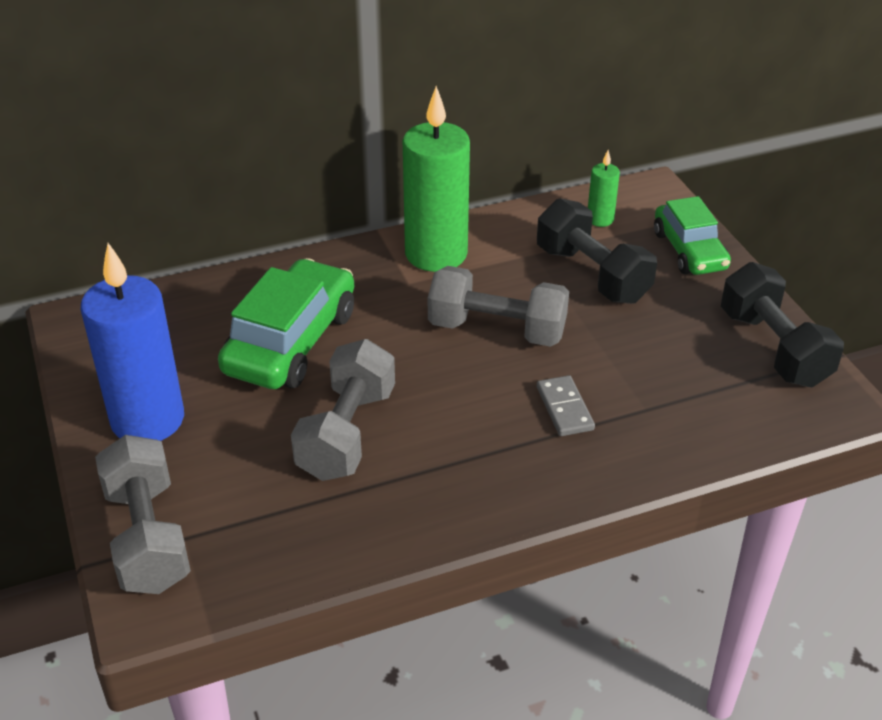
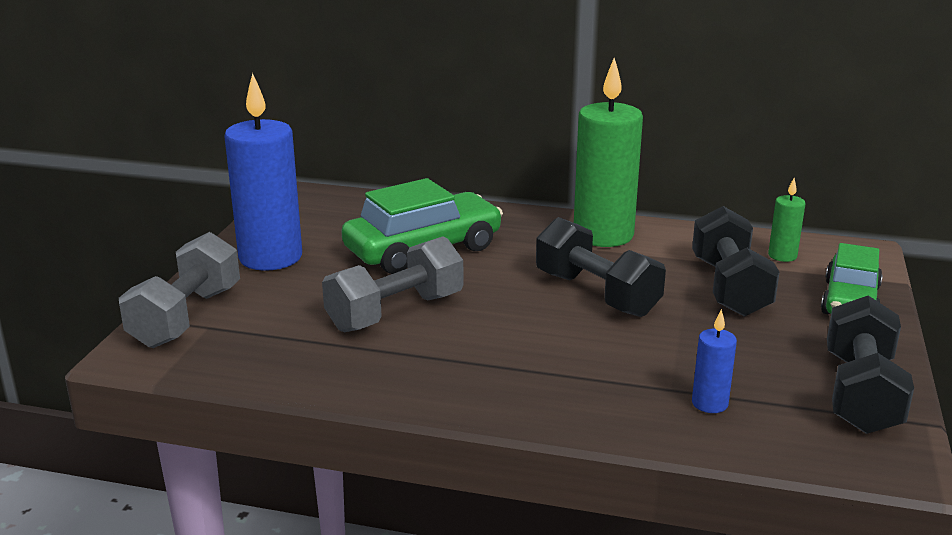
camera: 35 degrees right, 15 degrees down
(497, 330) = (596, 294): grey dumbbell -> black dumbbell
(564, 408) = (593, 361): grey domino -> none
(686, 410) = (709, 403): none -> blue candle

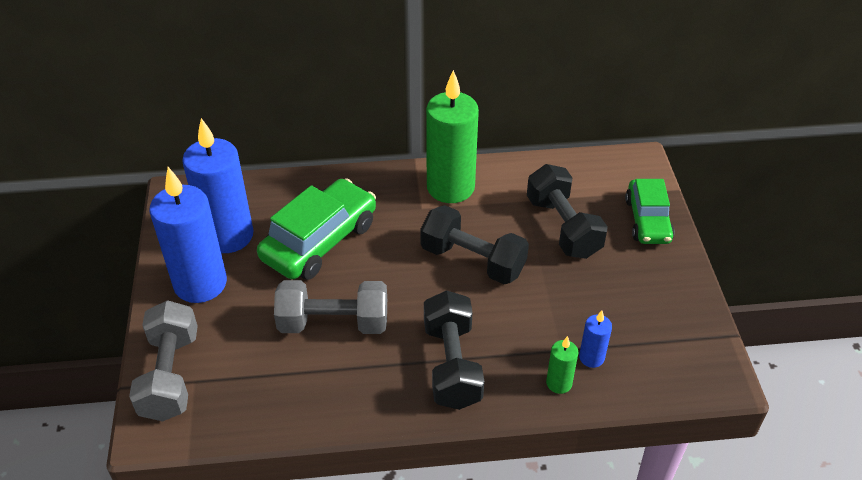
camera: 20 degrees left, 20 degrees up
(326, 229) = (228, 236): none -> blue candle
(395, 312) = (333, 323): grey dumbbell -> grey dumbbell turned 60 degrees clockwise
(782, 256) = (587, 180): green candle -> green candle (559, 383)
(860, 393) = (682, 318): black dumbbell -> black dumbbell (452, 364)

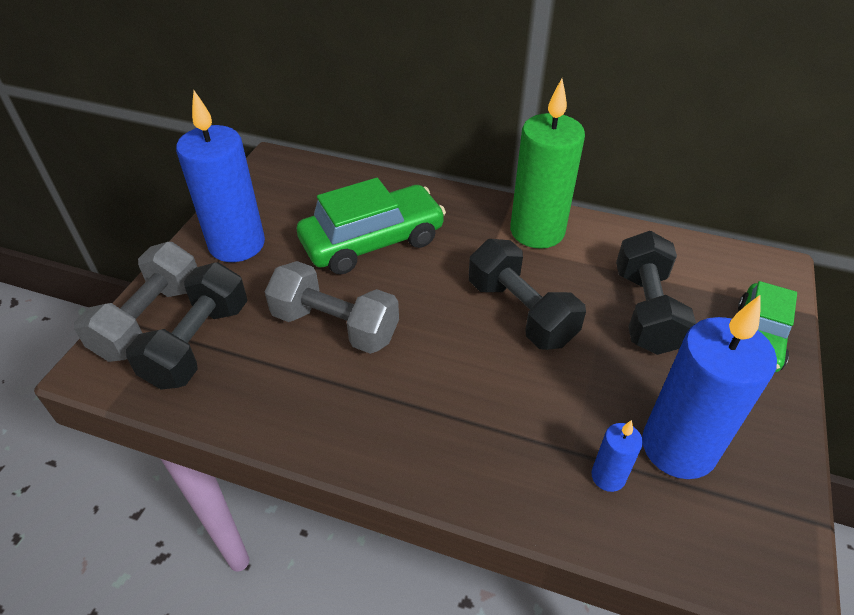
camera: 25 degrees right, 0 degrees up
(228, 236) = (291, 210): blue candle -> blue candle (678, 447)
(452, 364) = (433, 418): black dumbbell -> black dumbbell (198, 344)
(559, 383) = (550, 492): green candle -> none

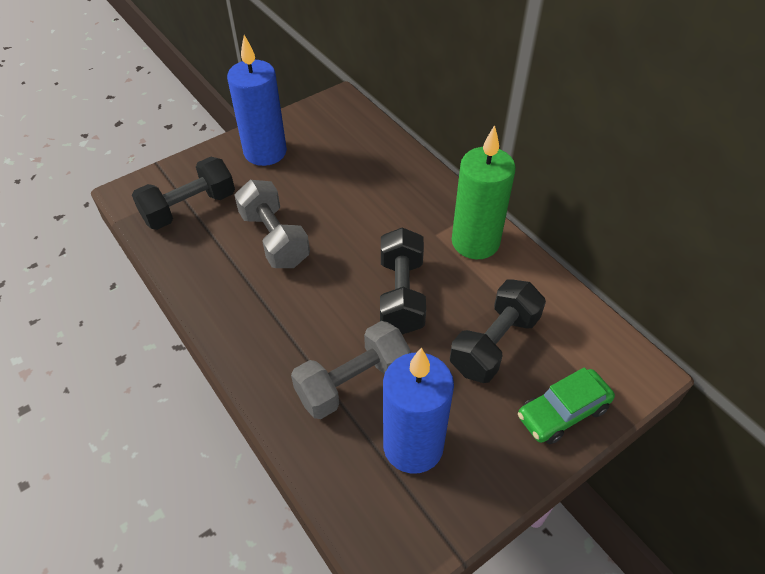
camera: 35 degrees right, 5 degrees up
(150, 320) = (177, 179): grey dumbbell -> grey dumbbell (352, 382)
(372, 241) = (351, 192): green car -> none
(608, 476) = (347, 433): blue candle -> none

